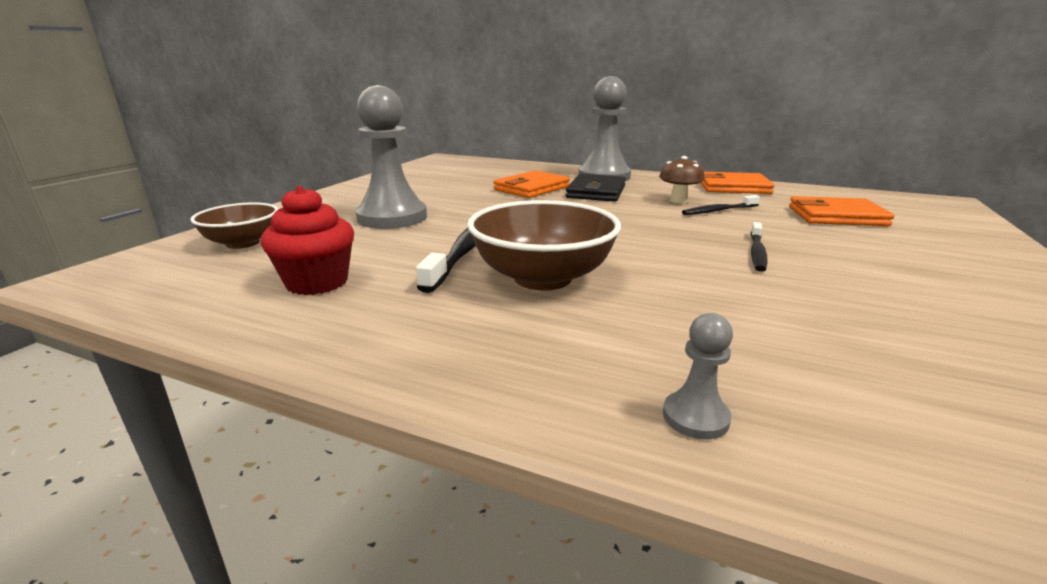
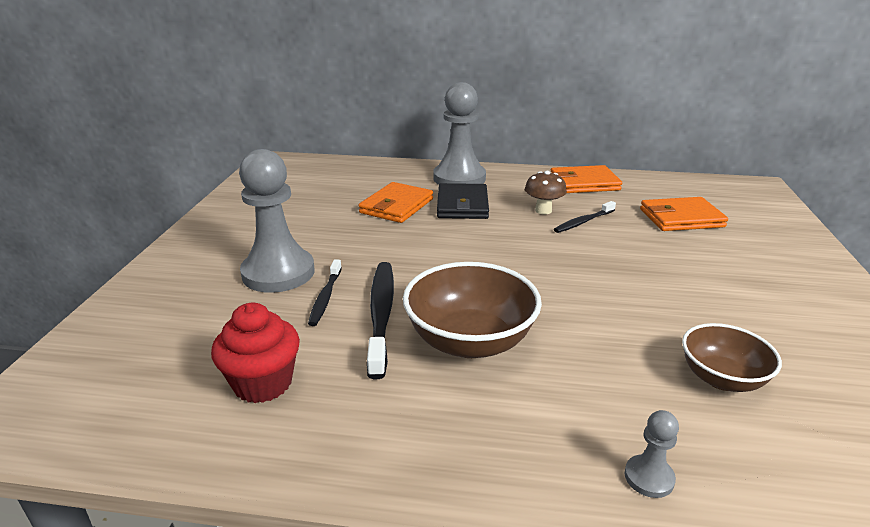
camera: 15 degrees left, 5 degrees up
(243, 243) = (141, 337): brown bowl -> brown bowl (722, 378)
(757, 252) = (633, 278): black toothbrush -> black toothbrush (325, 297)

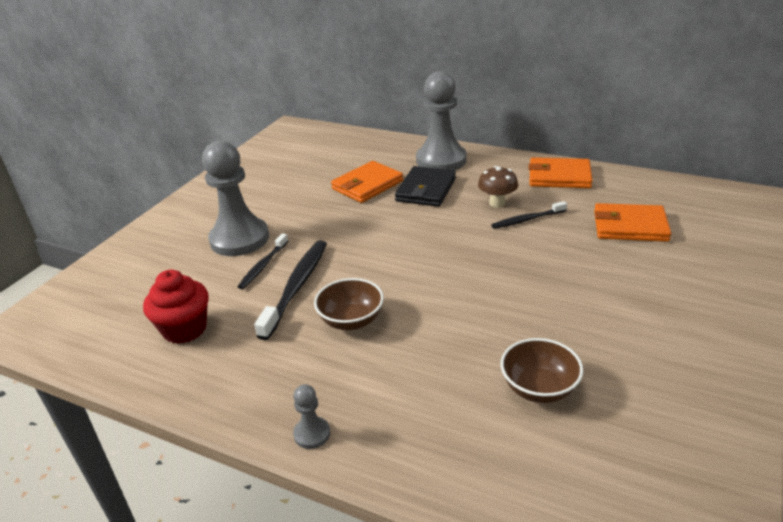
camera: 20 degrees right, 5 degrees up
(470, 341) = (351, 320): brown bowl -> brown bowl, size x0.62
(649, 477) = (415, 453): grey pawn -> grey pawn (312, 434)

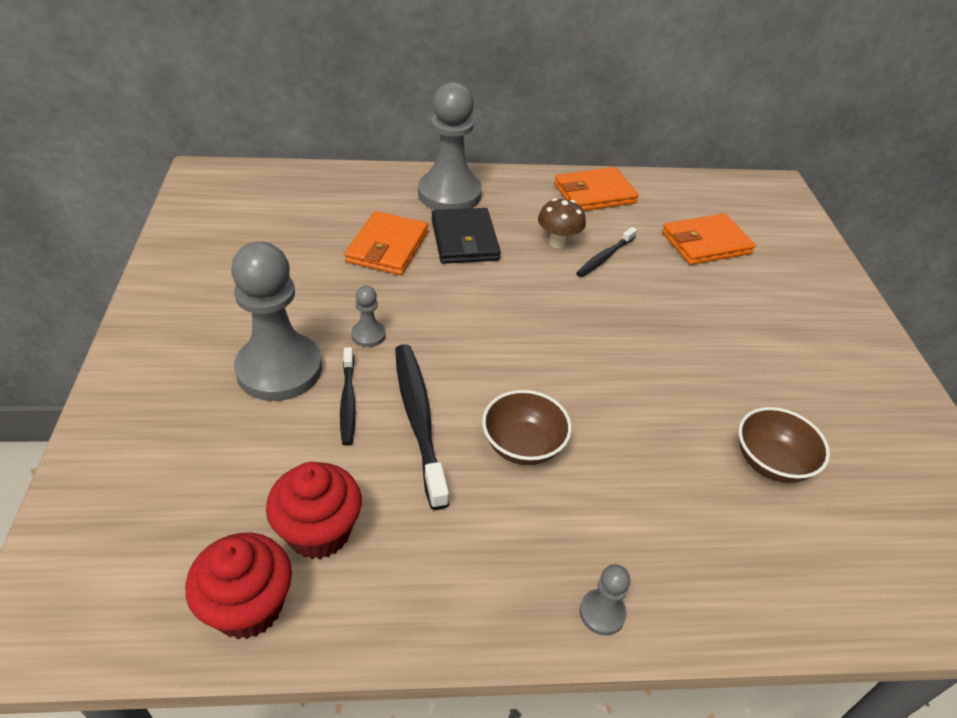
camera: 35 degrees left, 10 degrees up
(116, 353) = (248, 606): none -> red cupcake
(309, 232) = (368, 335): none -> grey pawn

